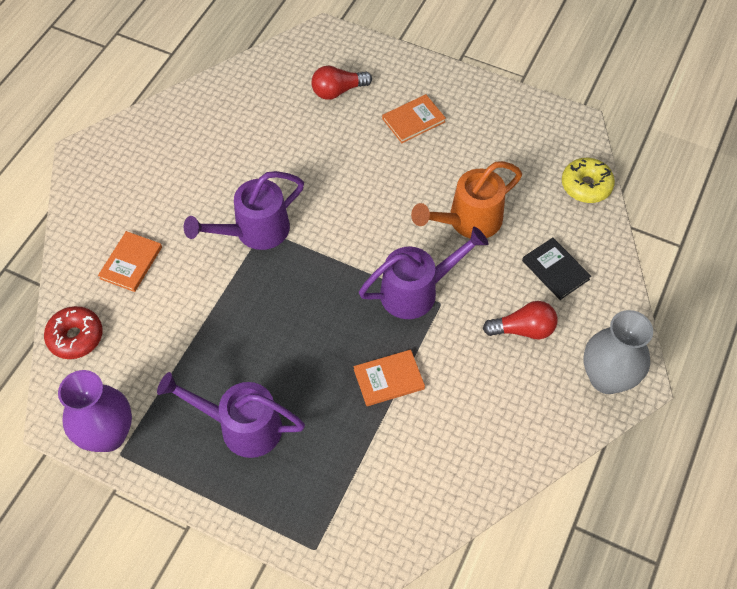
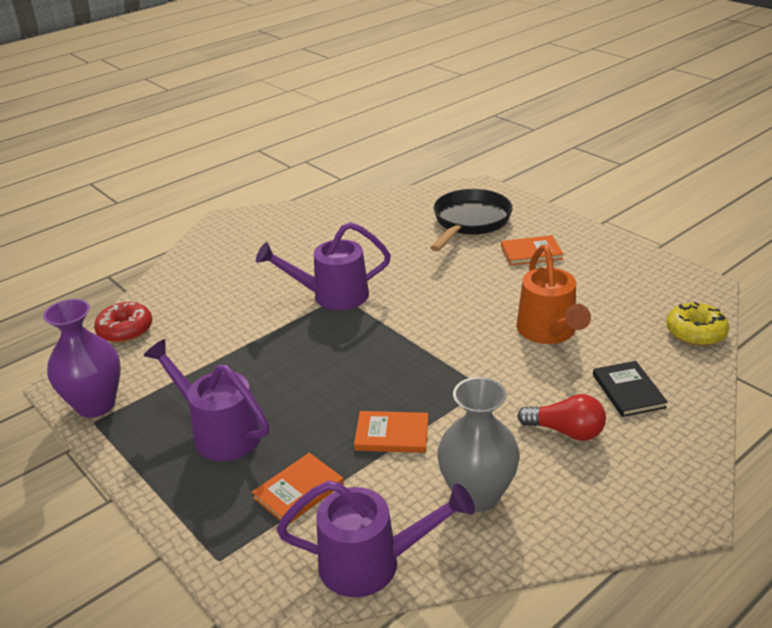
camera: 25 degrees right, 25 degrees down
(131, 263) = (210, 293): orange book -> orange book (298, 491)
(338, 91) = (469, 222): red light bulb -> black pan
(416, 291) = (463, 372): purple watering can -> purple watering can (371, 563)
(468, 221) = (548, 332): orange watering can -> orange watering can turned 90 degrees counterclockwise
(606, 378) = (649, 501): grey vase -> grey vase (477, 495)

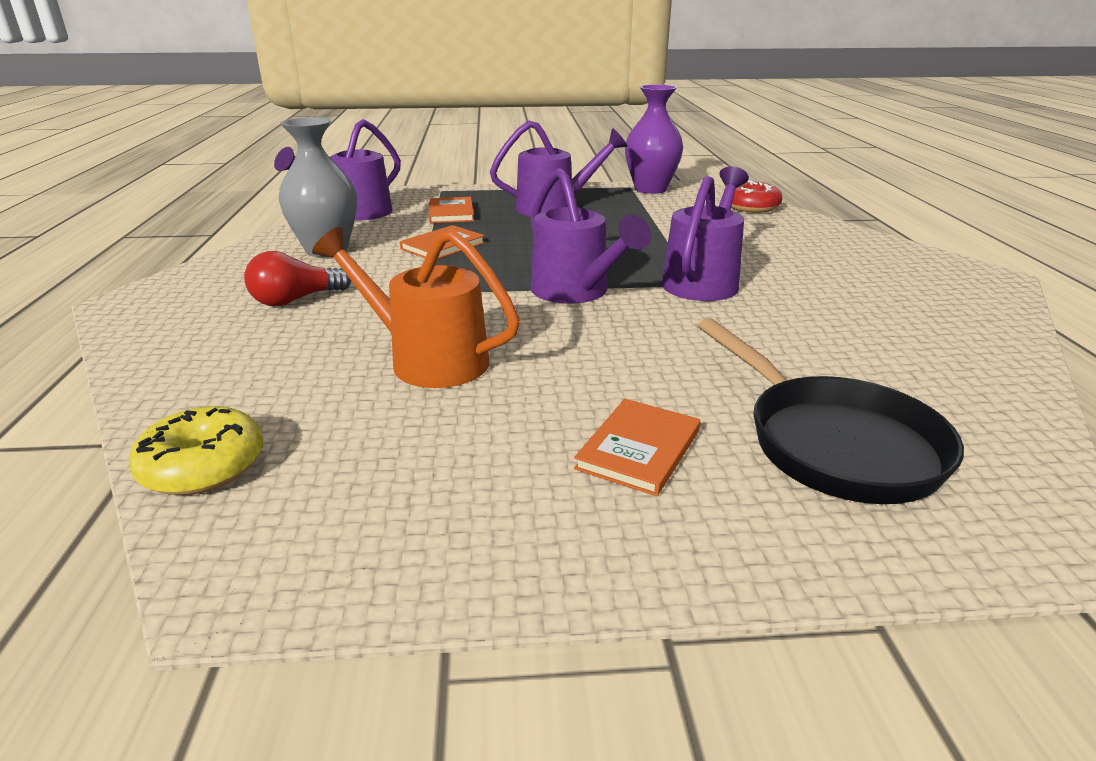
camera: 125 degrees right, 5 degrees down
(406, 330) = (575, 292): none -> purple watering can
(628, 391) = (257, 352): black book -> none

